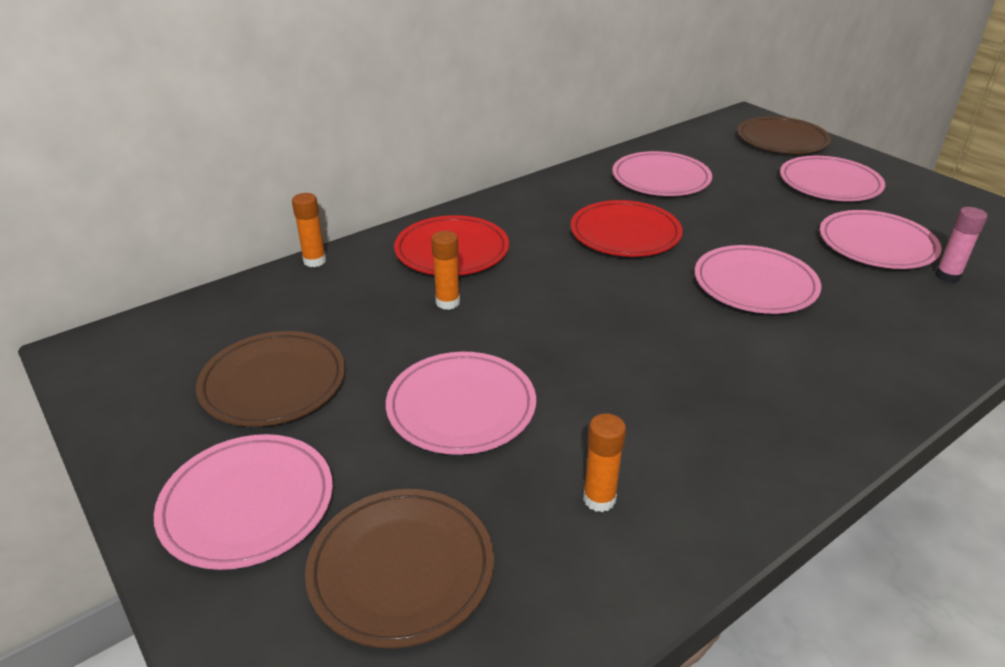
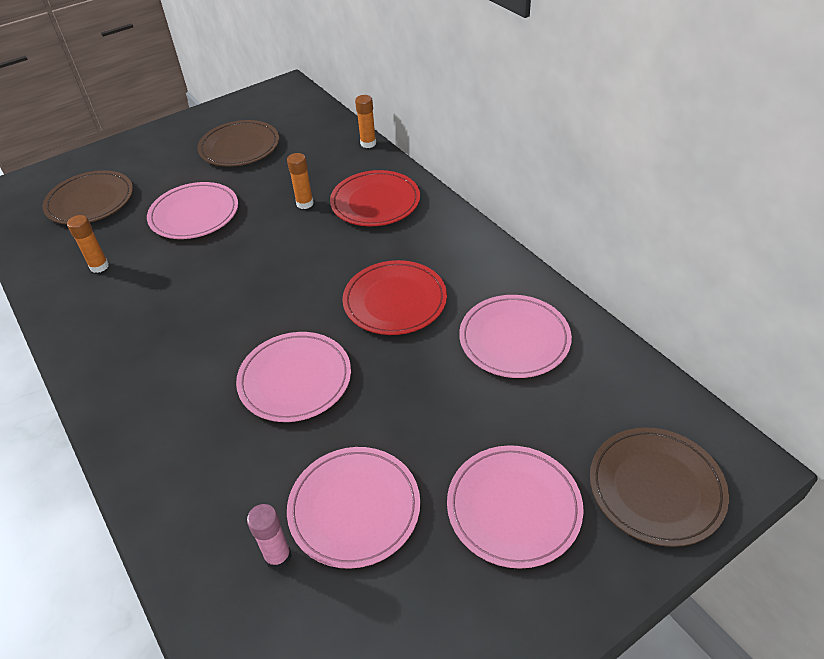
camera: 95 degrees right, 10 degrees up
(247, 504) = (152, 153): pink plate -> none

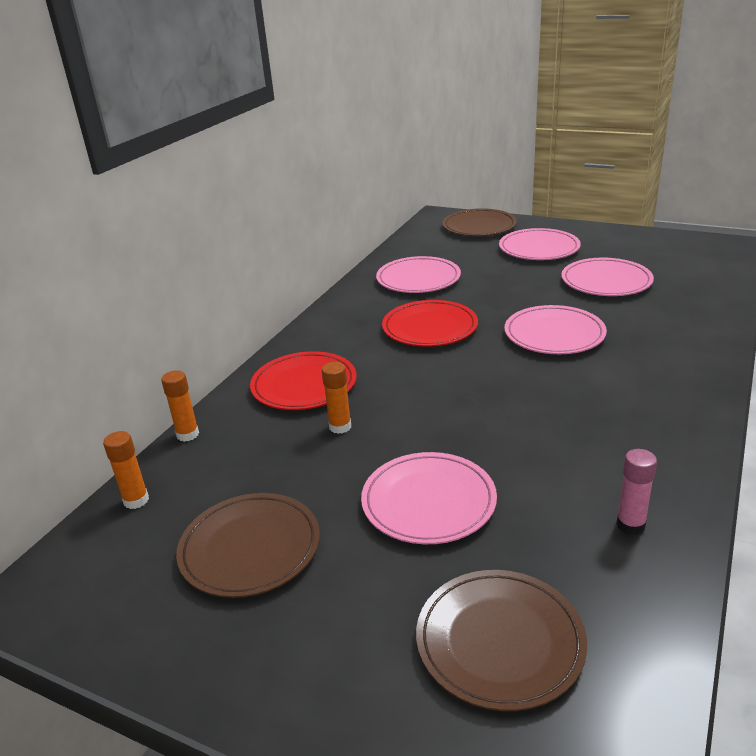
camera: 120 degrees left, 15 degrees down
(99, 266) = (590, 524): orange glue stick -> orange glue stick (136, 500)
(278, 557) = (666, 289): pink glue stick -> pink glue stick (630, 525)

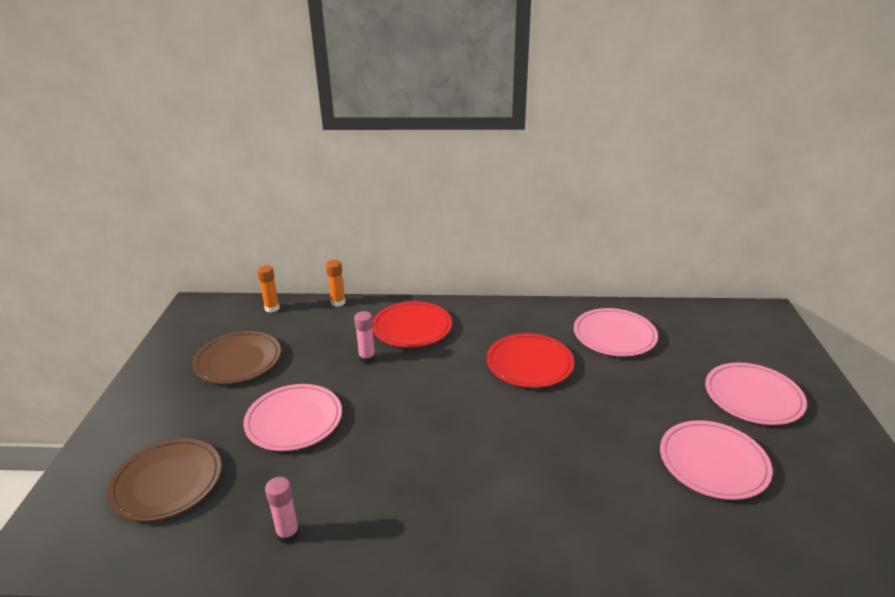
camera: 65 degrees right, 0 degrees up
(340, 427) = (367, 358): orange glue stick -> pink glue stick
(479, 226) = (768, 344): brown plate -> none
(554, 334) = (564, 441): pink plate -> none

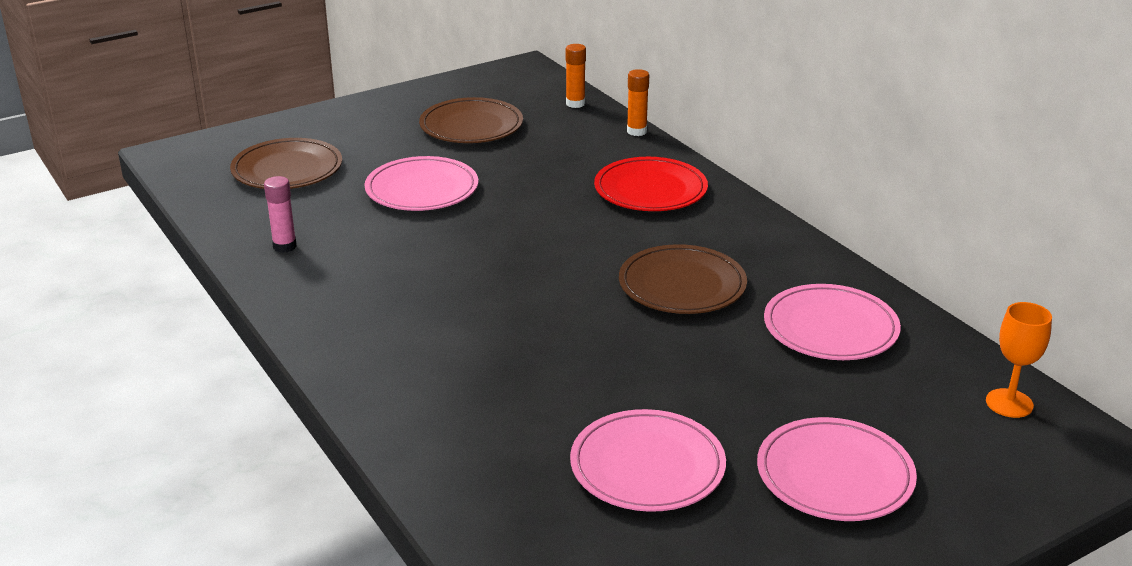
camera: 55 degrees right, 0 degrees up
(367, 358) = (561, 186): pink glue stick -> none
(529, 364) = (682, 285): red plate -> brown plate
(716, 317) = (1009, 403): none -> orange goblet

